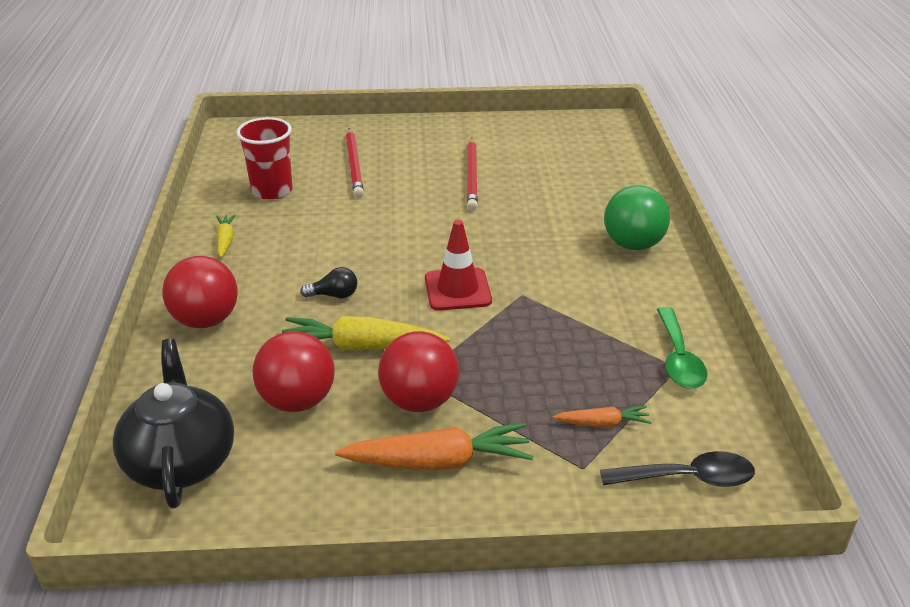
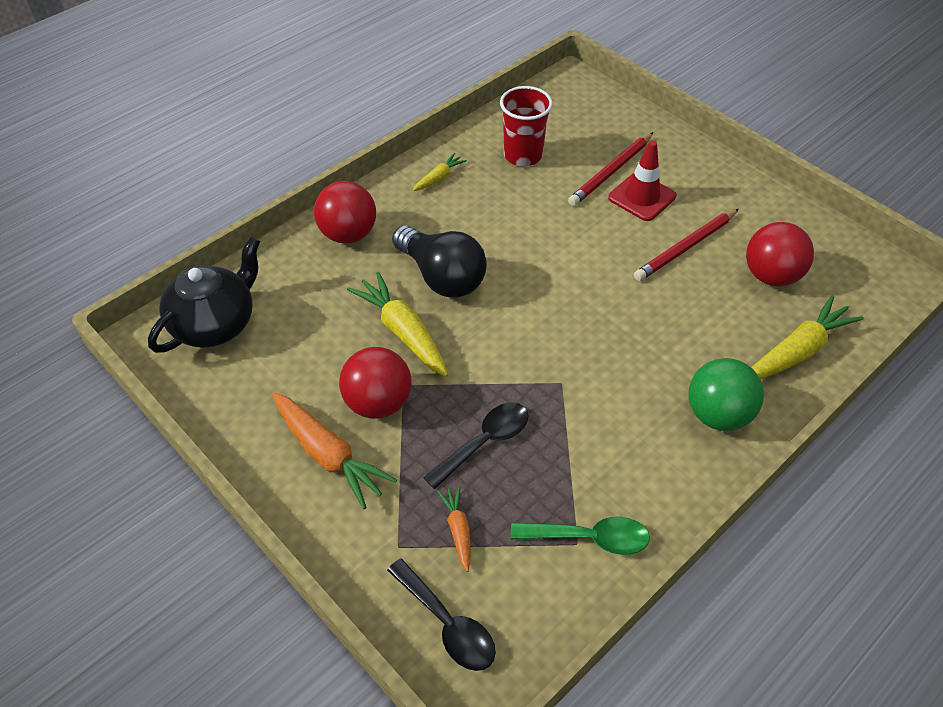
camera: 50 degrees right, 15 degrees up
(297, 401) = (317, 338): red ball -> red ball (771, 276)
(334, 295) = (442, 277): black light bulb -> black light bulb, size x2.25
(457, 289) = (524, 340): red traffic cone -> red traffic cone (642, 197)
(532, 363) = (484, 442): none -> black spoon
(602, 423) = (458, 530): orange carrot -> orange carrot turned 150 degrees counterclockwise
(618, 186) = (798, 351): none -> yellow carrot
(678, 358) = (589, 538): green spoon -> green spoon turned 135 degrees counterclockwise

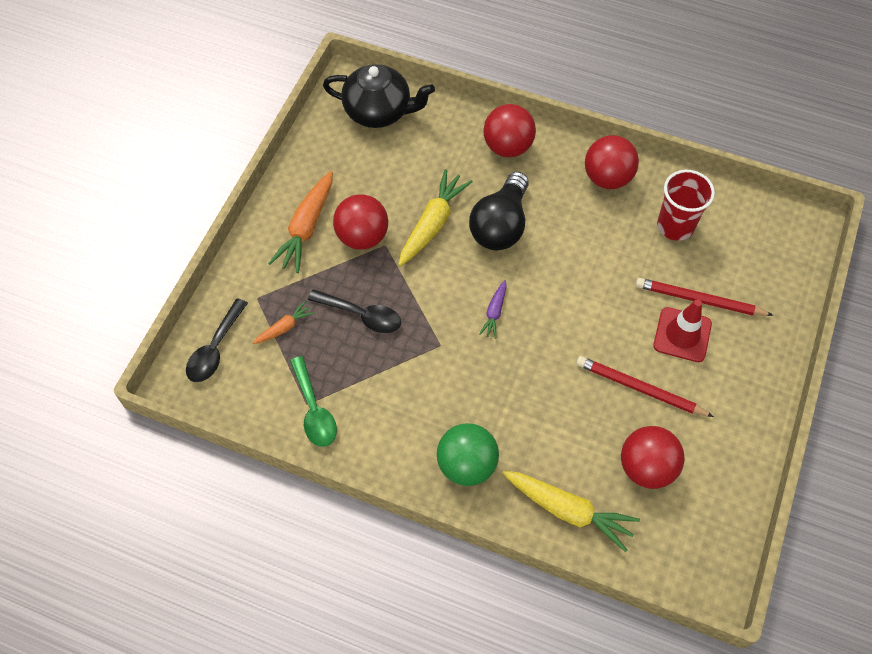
camera: 65 degrees right, 10 degrees up
(439, 178) = (607, 178): yellow carrot -> red ball
(545, 322) = (494, 312): none -> purple carrot

